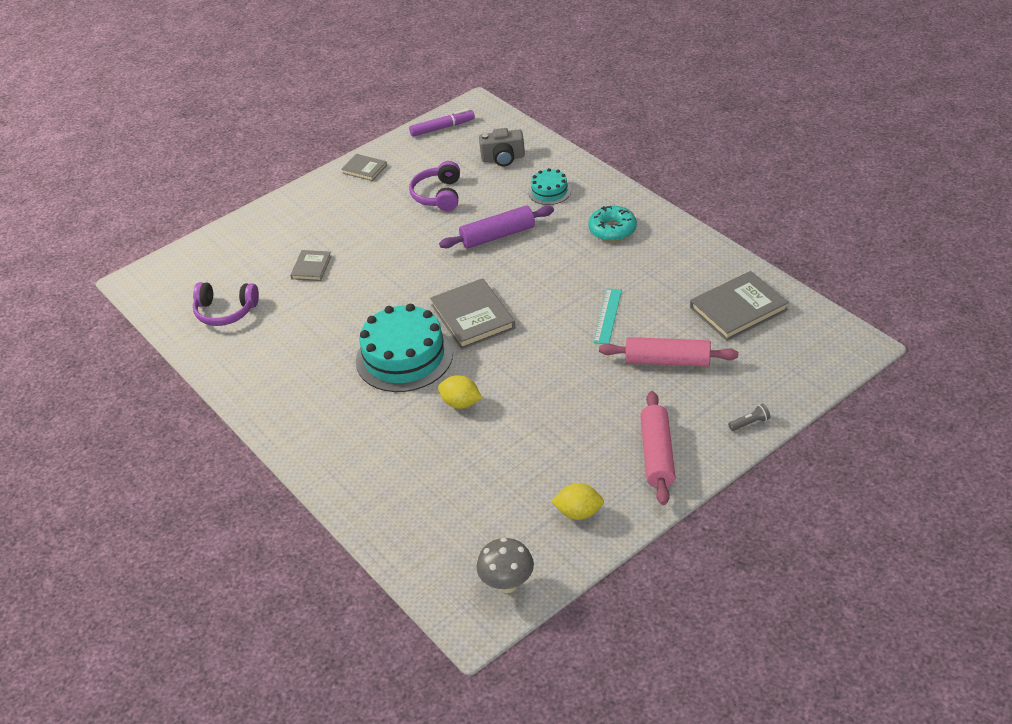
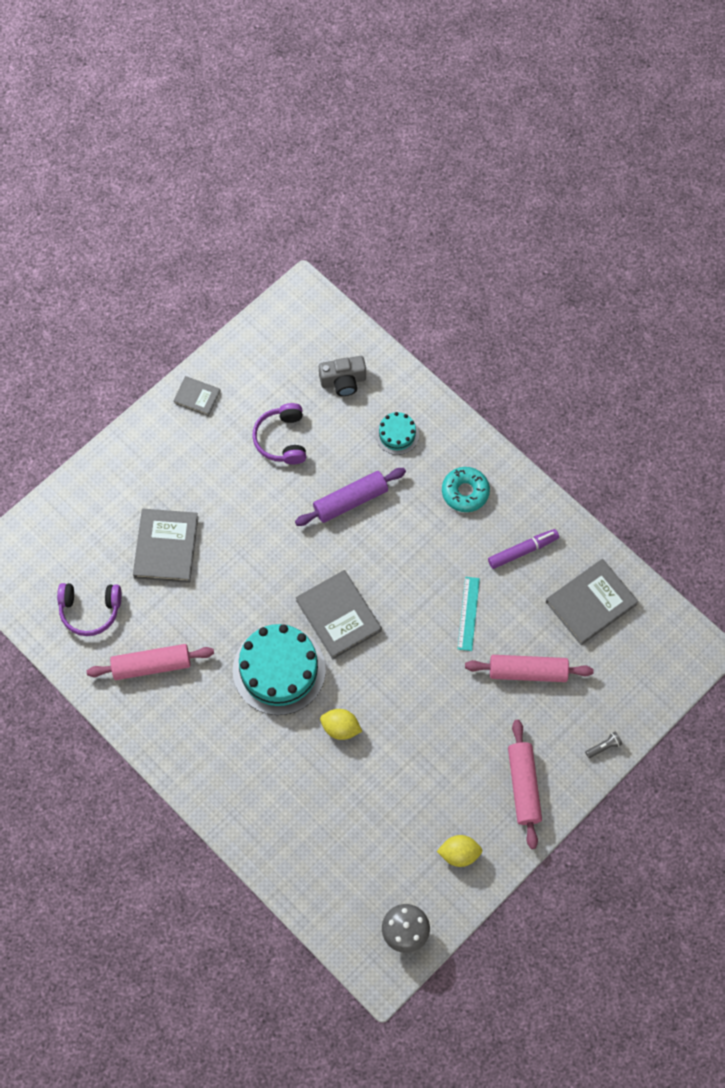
camera: 10 degrees left, 25 degrees up
(275, 352) = (151, 665): none -> pink rolling pin
(311, 267) = (166, 547): grey book -> grey book, size x1.80
(442, 128) = (272, 330): purple marker -> purple marker (523, 551)

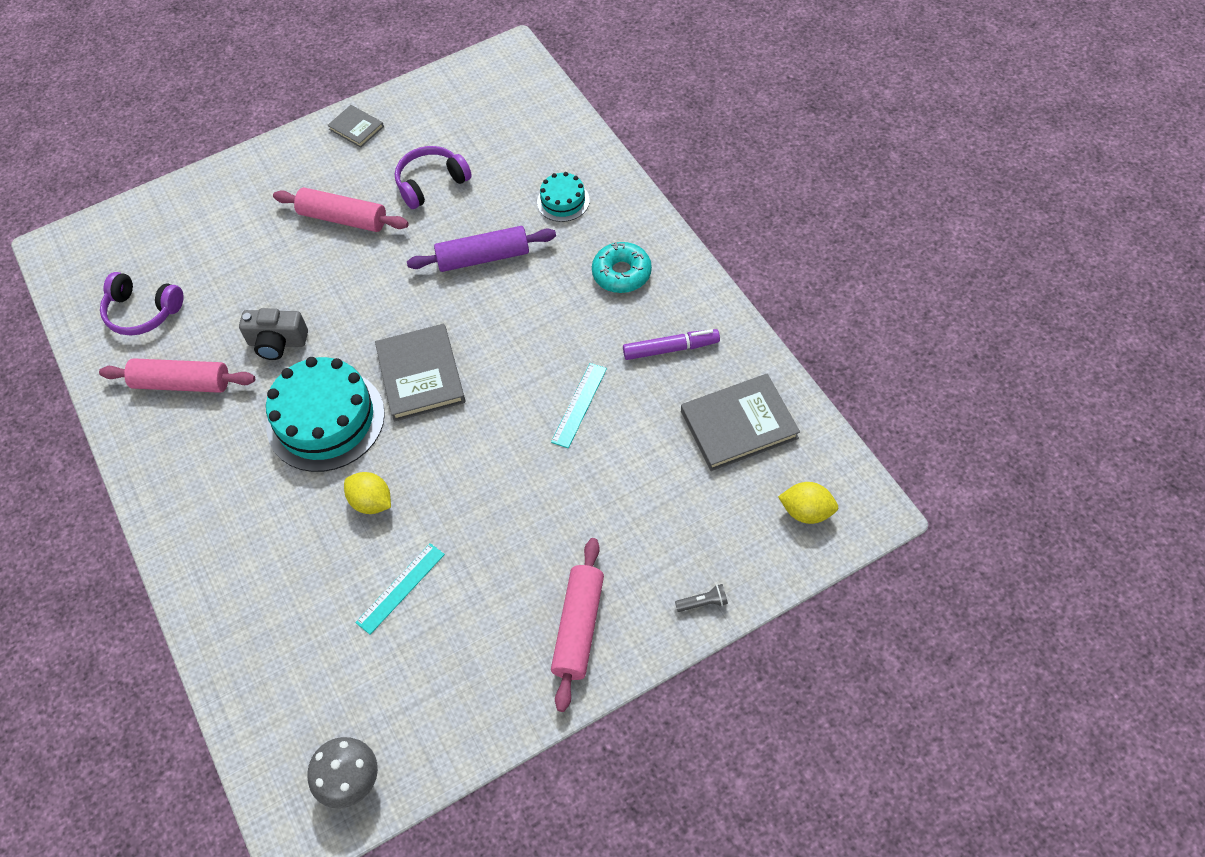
camera: 20 degrees right, 10 degrees down
(166, 547) = (256, 265): grey book -> none
(282, 439) = (431, 183): purple headphones -> purple headphones turned 45 degrees clockwise
(343, 381) = (522, 140): grey camera -> grey camera (277, 342)
(387, 788) = (400, 588): none -> turquoise ruler
(459, 853) = (462, 695): yellow lemon -> yellow lemon (806, 512)
(528, 671) = (631, 488): pink rolling pin -> pink rolling pin (343, 218)

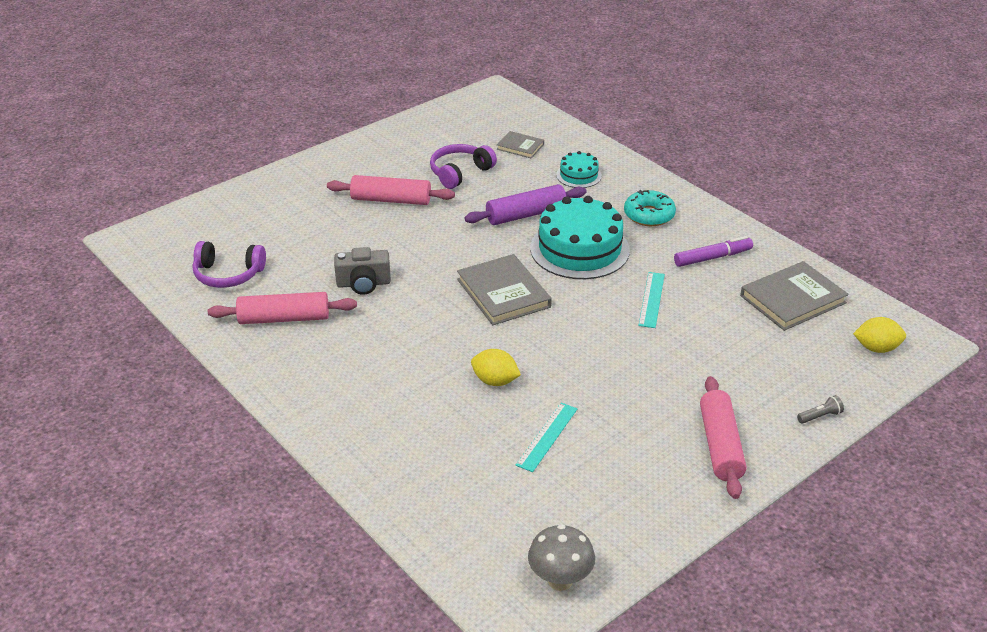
camera: 15 degrees left, 20 degrees down
(325, 420) = (429, 330): turquoise cake -> turquoise cake (579, 249)
(356, 128) = (379, 144): grey book -> grey book (520, 147)

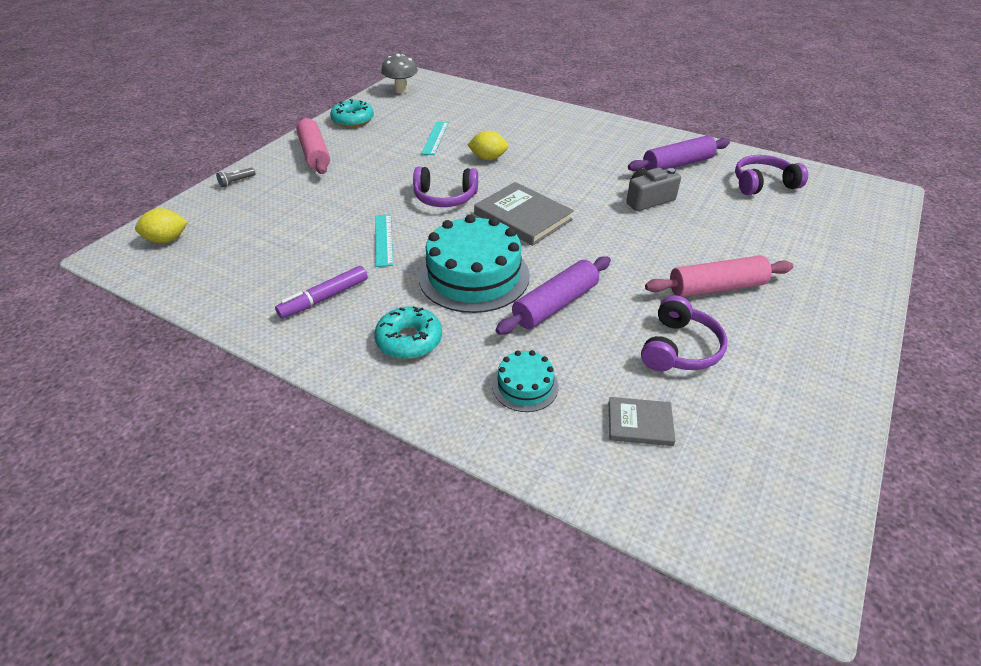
camera: 160 degrees right, 5 degrees up
(284, 318) = (677, 164): pink rolling pin -> purple rolling pin
(572, 335) = (445, 197): none -> purple headphones
(659, 511) = (353, 120): none -> turquoise donut
(792, 299) = (239, 269): grey book -> none

